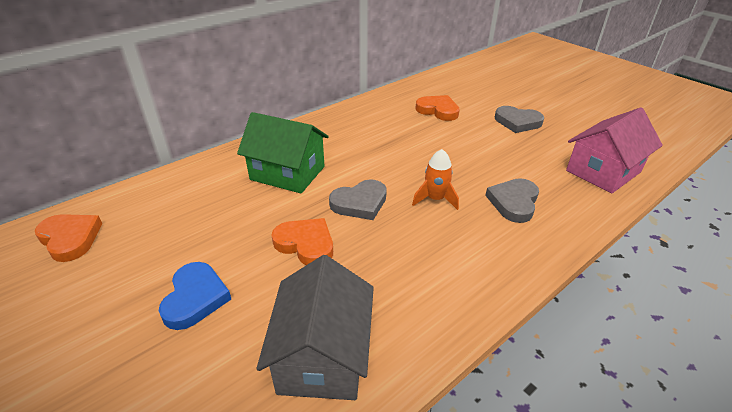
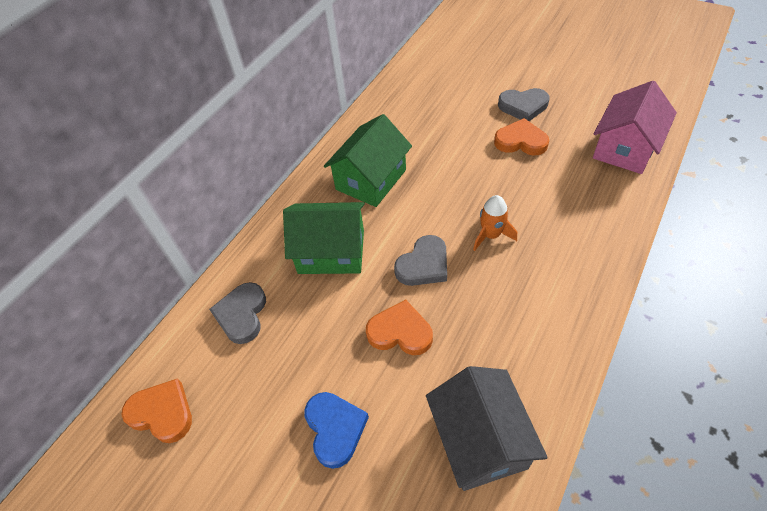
camera: 15 degrees left, 15 degrees up
(353, 137) = (371, 179): none -> green house
(438, 110) = (438, 114): orange heart -> orange heart (521, 141)
(513, 202) = (562, 214): grey heart -> grey heart (242, 315)

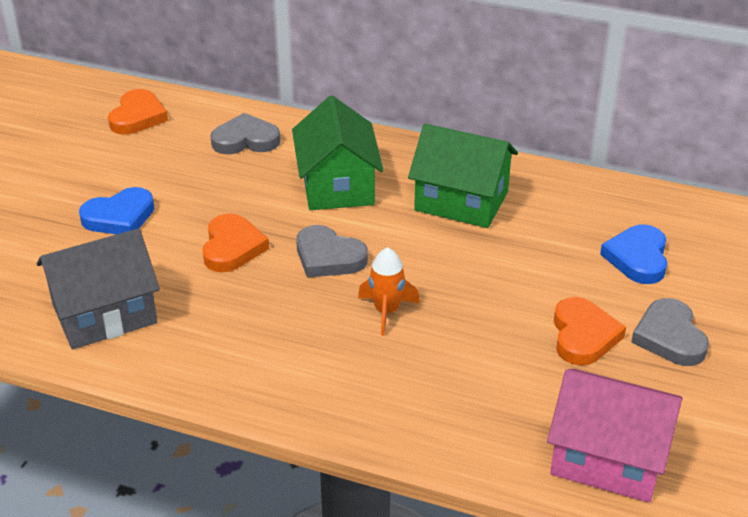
camera: 75 degrees right, 15 degrees down
(449, 106) = (637, 258): none -> blue heart

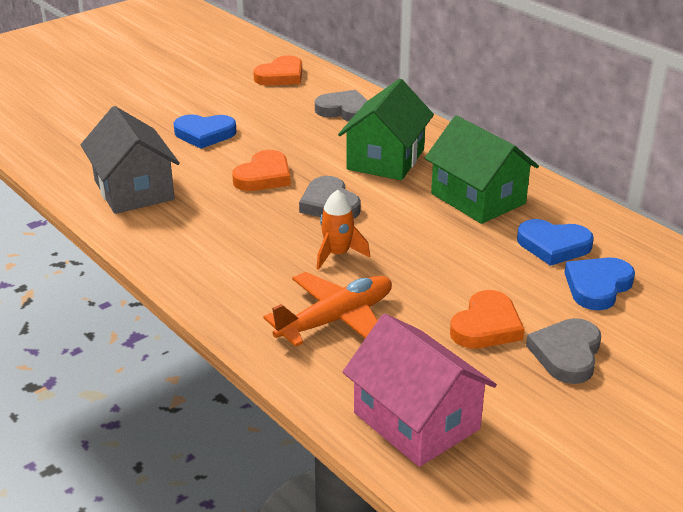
camera: 30 degrees right, 5 degrees down
(104, 314) = (134, 190): grey house -> grey house turned 60 degrees clockwise
(449, 384) = (336, 319): none -> orange plane
(568, 229) = (553, 246): none -> blue heart

